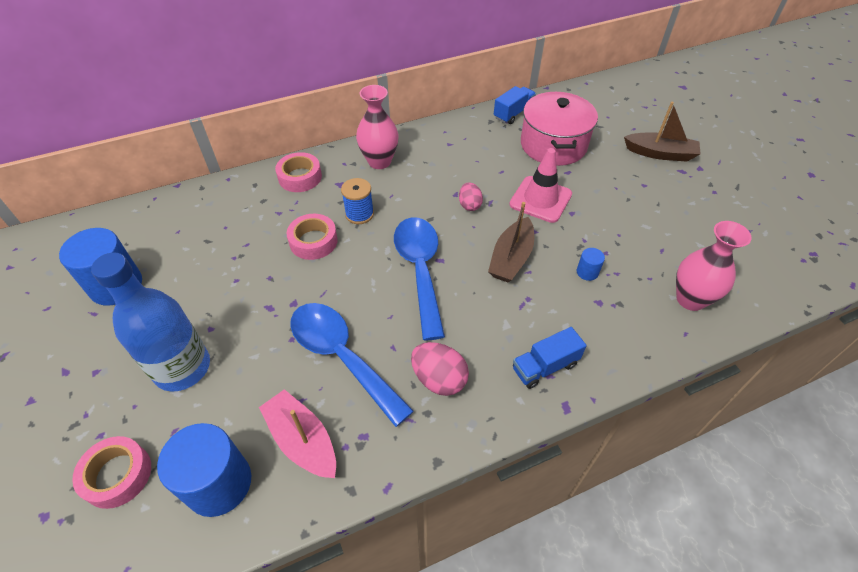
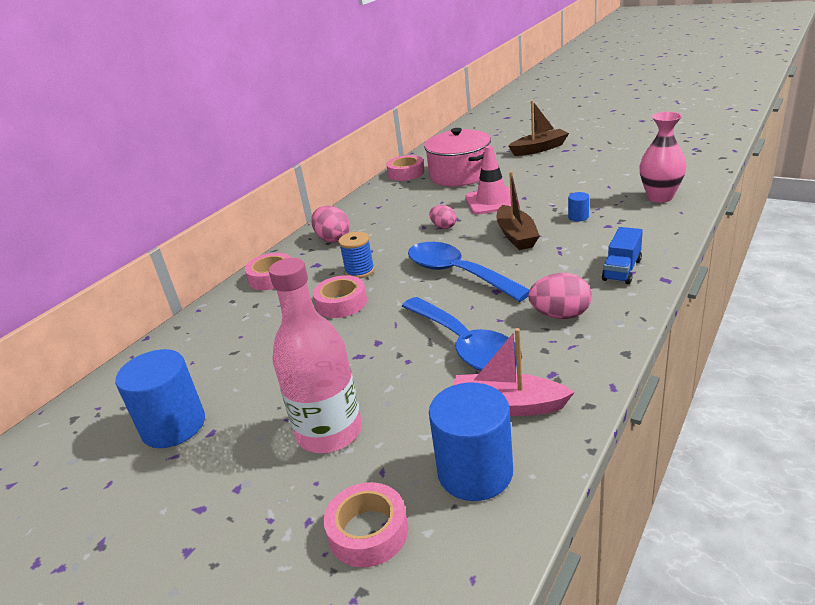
camera: 30 degrees left, 20 degrees down
(182, 368) = (329, 432): blue bottle -> pink bottle
(341, 356) = (466, 346): blue spoon -> blue spoon turned 135 degrees counterclockwise
(379, 162) = (333, 239): pink vase -> pink egg
(513, 113) = (406, 173): blue truck -> pink tape

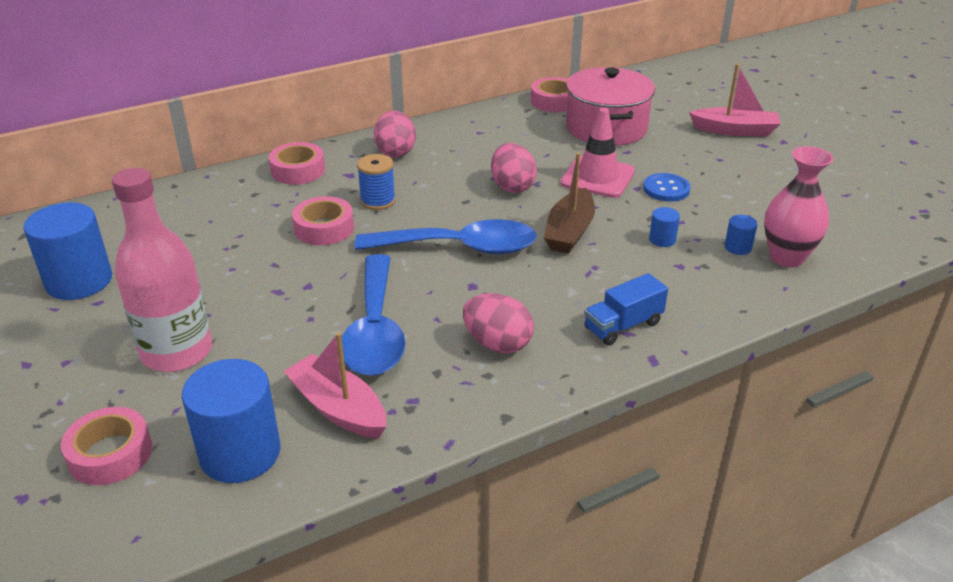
camera: 25 degrees right, 5 degrees up
(443, 227) = (512, 186): pink egg -> pink egg, size x1.54
(457, 273) = (460, 247): blue spoon -> blue spoon turned 105 degrees clockwise
(539, 149) = (735, 130): brown boat -> pink boat
(542, 191) = (666, 189): none -> blue button
(626, 203) = (738, 247): none -> blue cylinder

